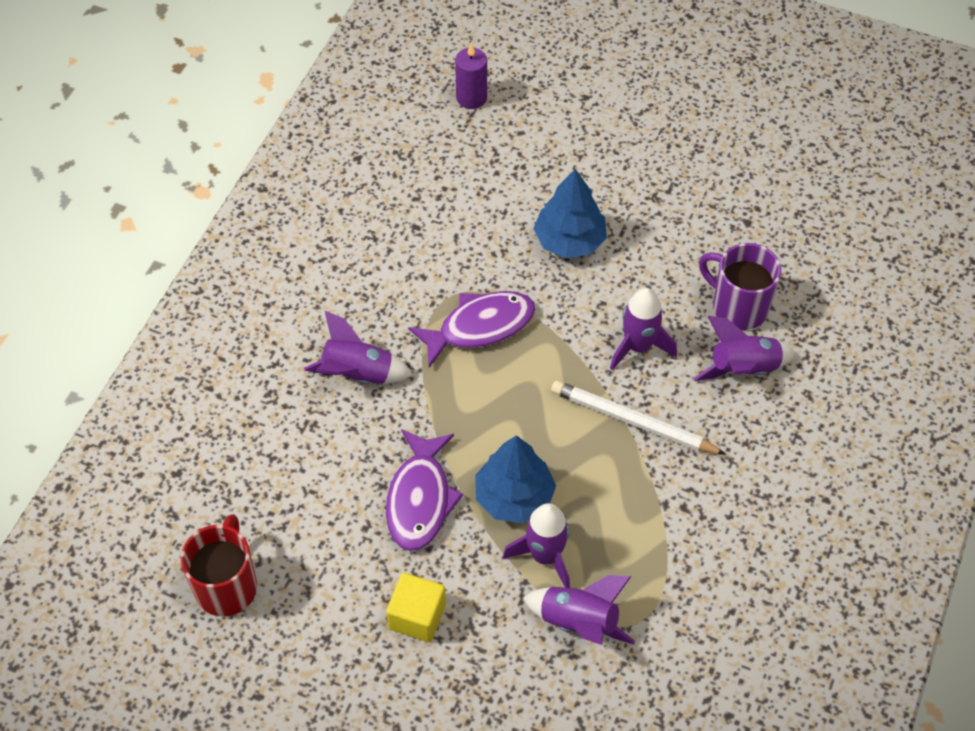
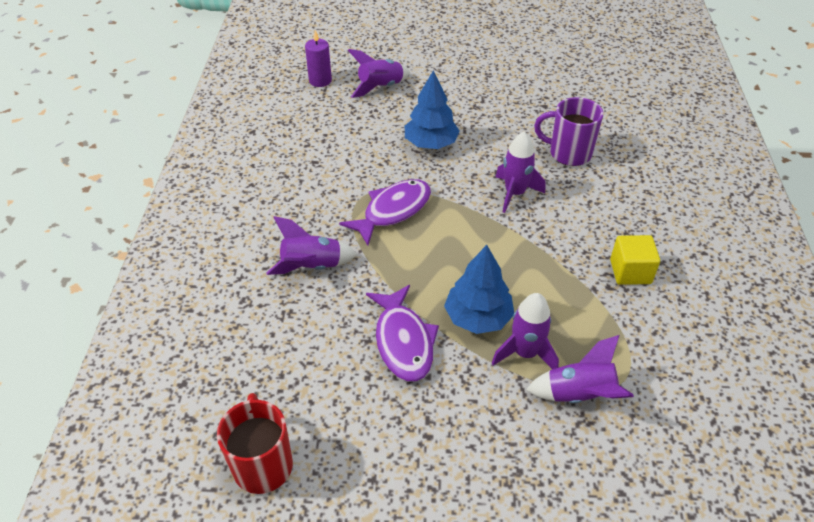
camera: 20 degrees left, 10 degrees down
(417, 616) = (444, 434): yellow cube -> yellow cube (630, 272)
(633, 421) = (538, 241): white pencil -> none
(743, 369) = (595, 188): purple rocket -> purple rocket (380, 87)

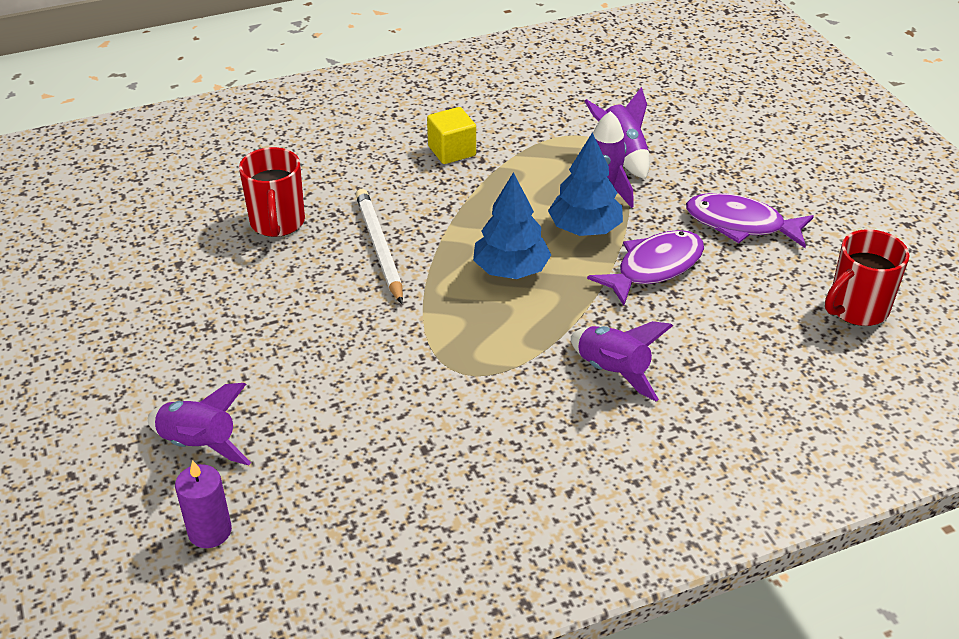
camera: 115 degrees left, 5 degrees down
(393, 211) = (474, 336): purple fish -> purple fish (741, 224)
(430, 143) = (319, 344): blue tree -> blue tree (511, 270)
(515, 193) = (379, 247): purple rocket -> white pencil
(568, 153) = (277, 223): purple mug -> red mug

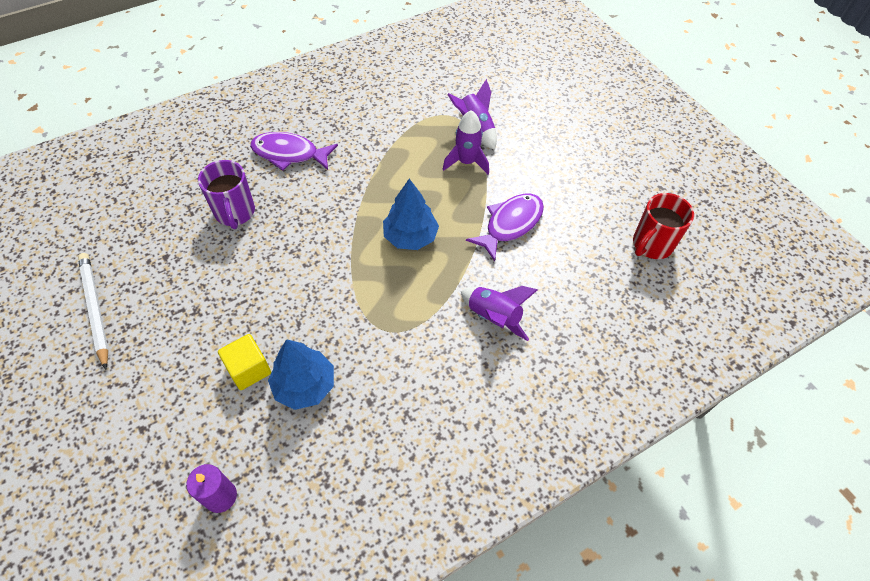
camera: 10 degrees left, 15 degrees up
(199, 444) = (203, 419): purple rocket -> none
(277, 223) = (235, 213): red mug -> purple mug
(379, 247) = (313, 227): white pencil -> white pencil (95, 309)
(452, 151) = (354, 137): yellow cube -> yellow cube (249, 369)
(585, 229) = (458, 195): blue tree -> blue tree (305, 385)
(741, 224) = (564, 181): purple fish -> purple fish (289, 154)

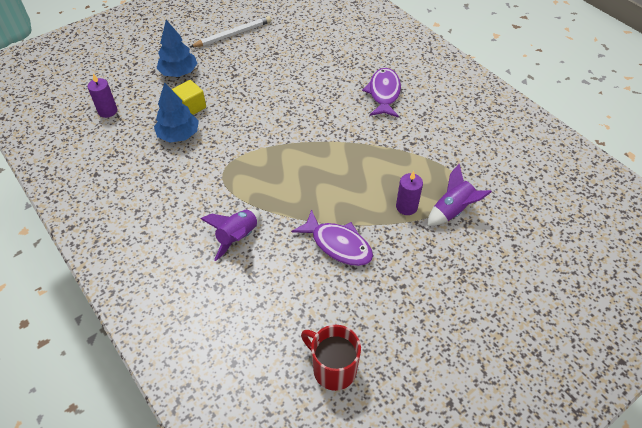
camera: 85 degrees right, 5 degrees down
(235, 213) = (318, 76): purple mug -> none
(410, 237) = (312, 176): blue tree -> blue tree (179, 72)
(466, 162) = (406, 207): purple rocket -> purple candle

